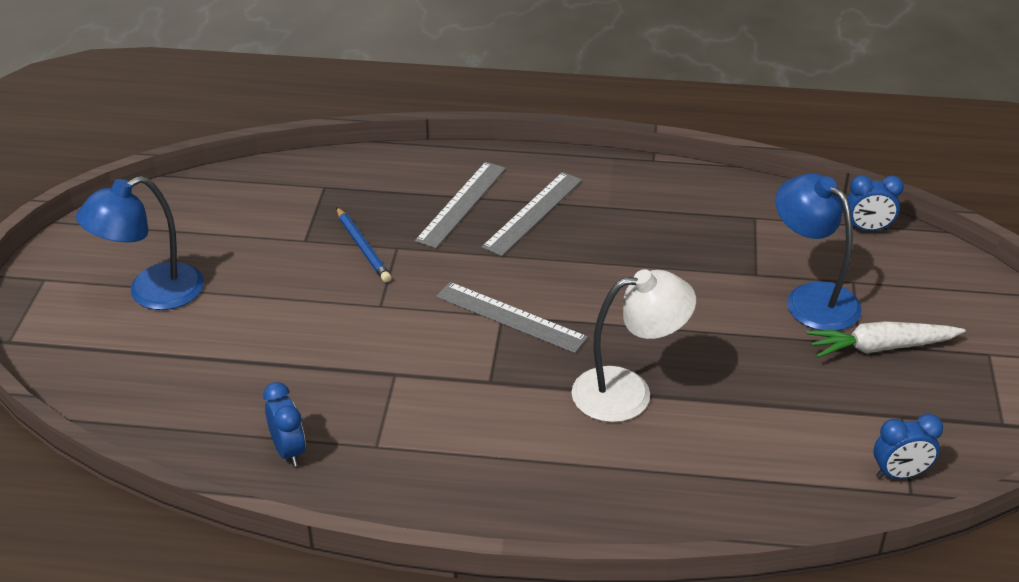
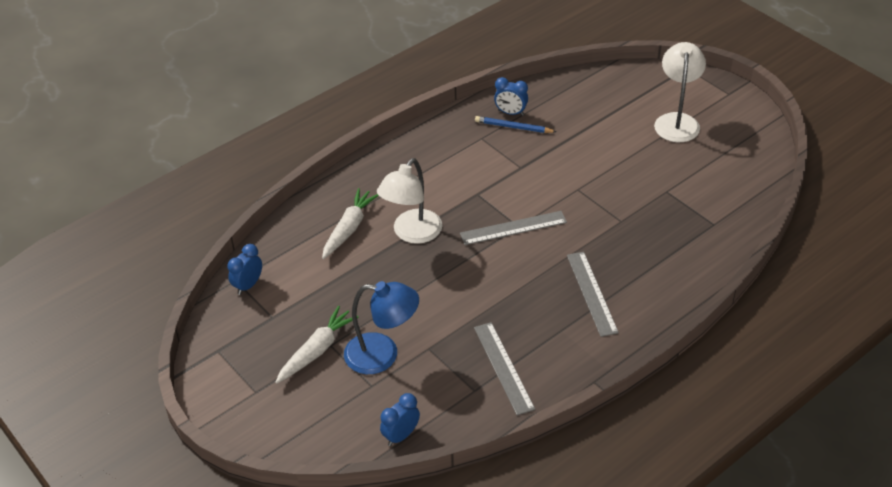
camera: 135 degrees right, 5 degrees up
(152, 293) = (677, 121): blue lamp -> white lamp
(363, 247) = (635, 208): blue pencil -> blue pencil (513, 127)
(461, 204) = (634, 269): grey ruler -> grey ruler (503, 367)
(696, 453) = (349, 229): none -> white carrot

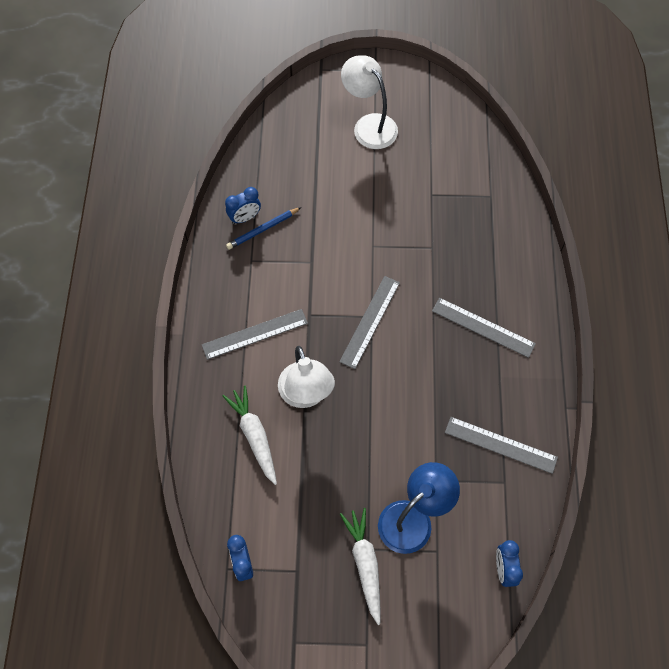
camera: 50 degrees left, 20 degrees up
(427, 177) = (255, 334): none -> grey ruler

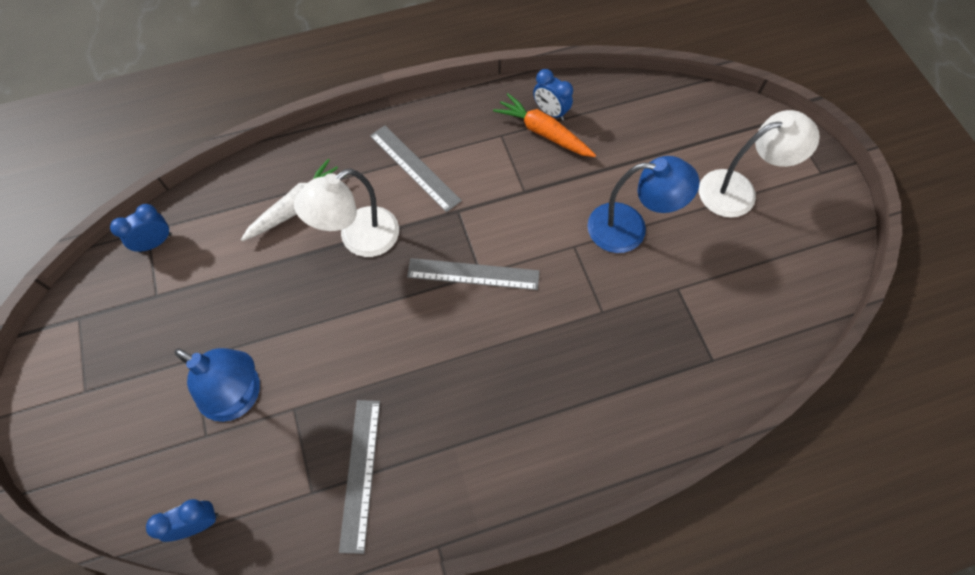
camera: 70 degrees right, 0 degrees up
(262, 230) = (543, 133): blue pencil -> orange carrot
(365, 564) = (175, 361): white carrot -> none
(369, 125) = (738, 190): white lamp -> white lamp turned 45 degrees clockwise
(372, 205) = (629, 228): none -> blue lamp
(483, 327) = (516, 405): grey ruler -> none

